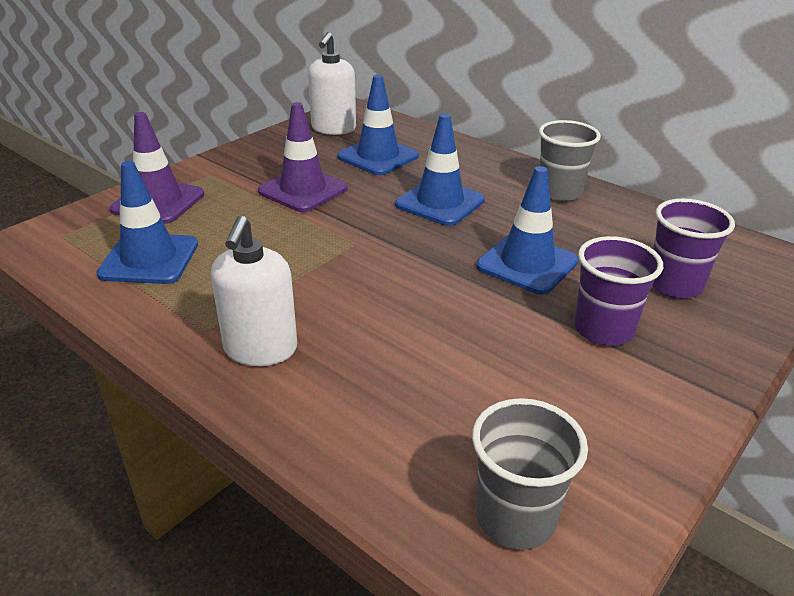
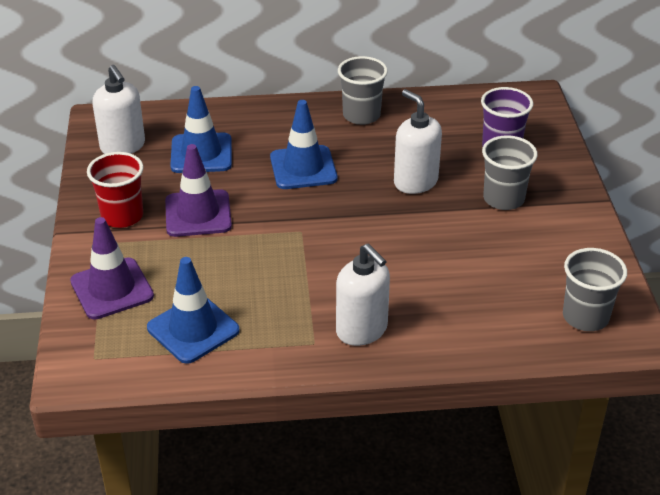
camera: 45 degrees left, 5 degrees up
(252, 165) = (122, 216): none -> red cup
(527, 264) = (415, 182): blue traffic cone -> white soap dispenser
(603, 329) = (503, 199): purple cup -> grey cup

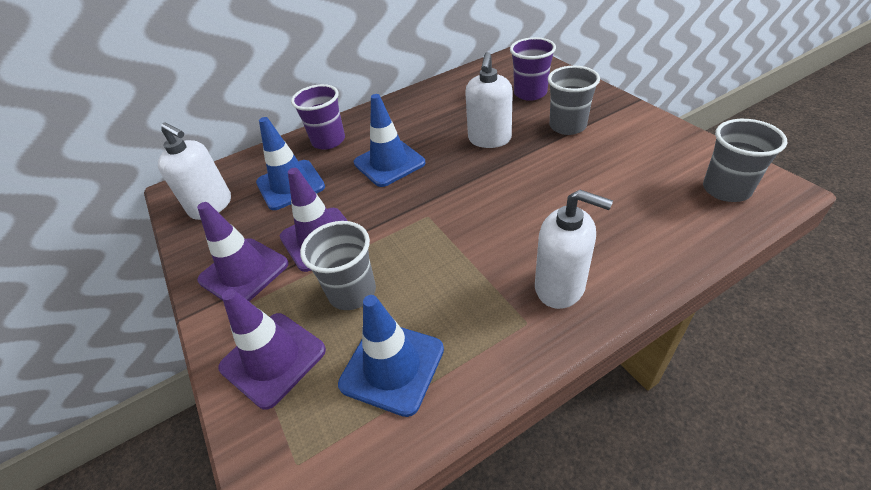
camera: 20 degrees left, 5 degrees up
(122, 216) = (244, 272): red cup -> purple traffic cone
(262, 121) = (328, 141): none -> purple cup
(361, 115) = (406, 109): grey cup -> grey cup (352, 292)
(415, 182) = (489, 139): white soap dispenser -> white soap dispenser turned 105 degrees counterclockwise

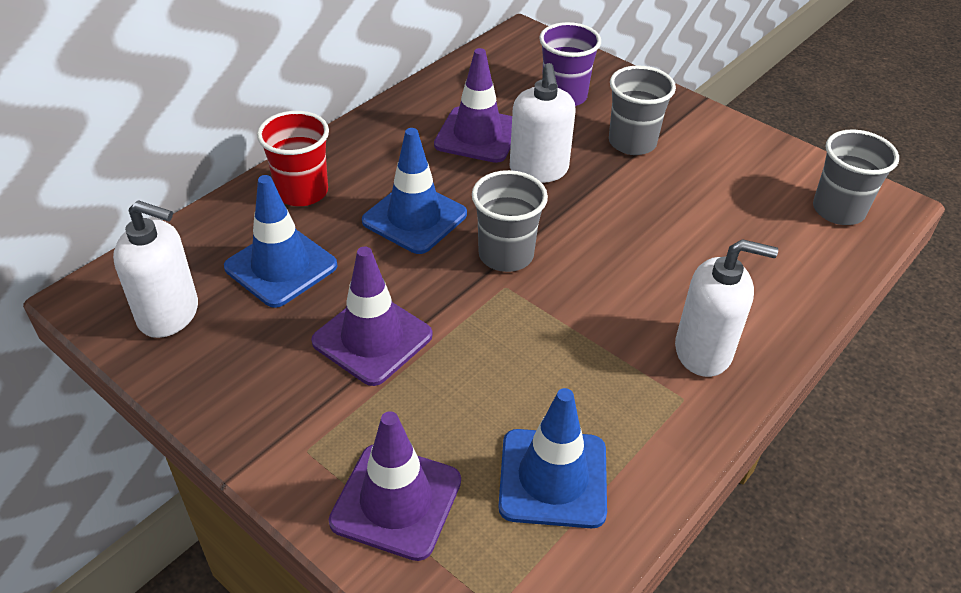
camera: 25 degrees left, 0 degrees up
(244, 272) = (285, 401): purple traffic cone -> purple traffic cone (477, 135)
(328, 141) = (302, 192): purple cup -> red cup
(352, 292) = (456, 401): grey cup -> grey cup (506, 255)

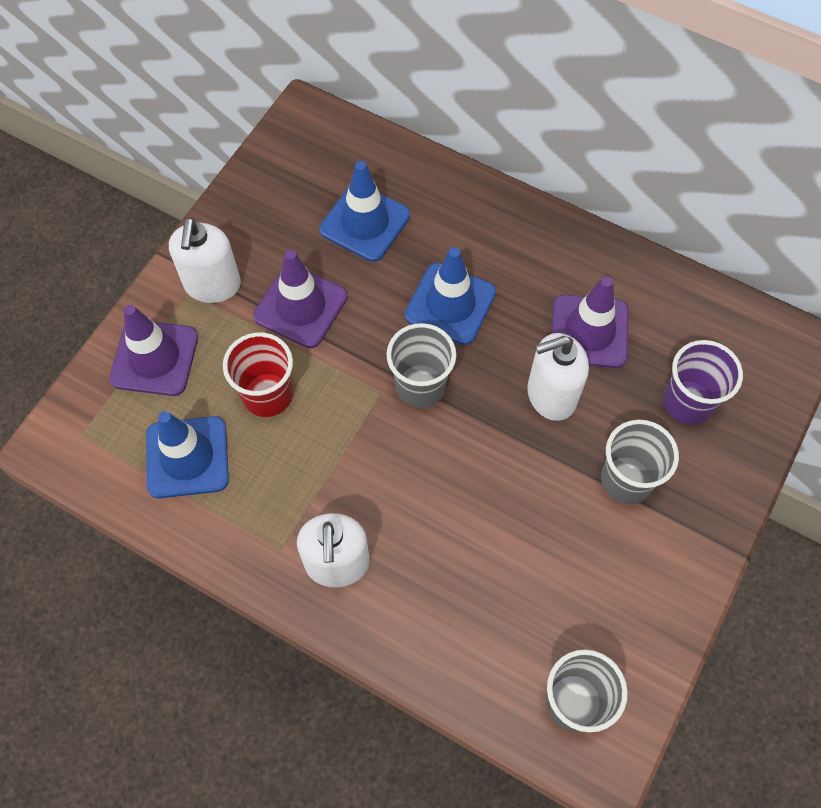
camera: 80 degrees right, 20 degrees up
(169, 314) = (298, 168): white soap dispenser -> white soap dispenser (212, 285)
(302, 192) = (460, 210): red cup -> red cup (267, 395)

